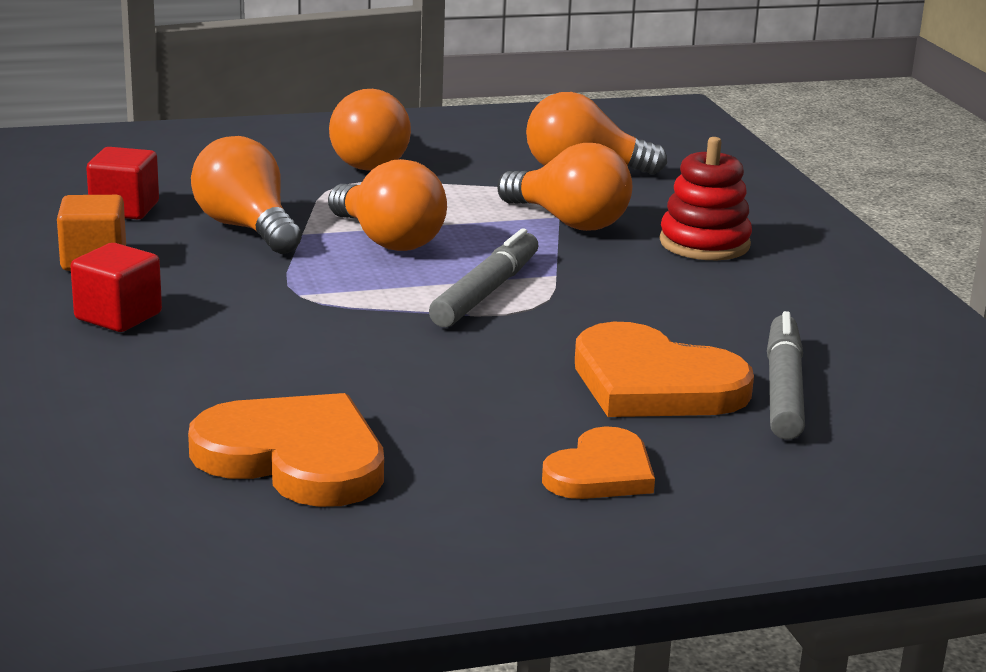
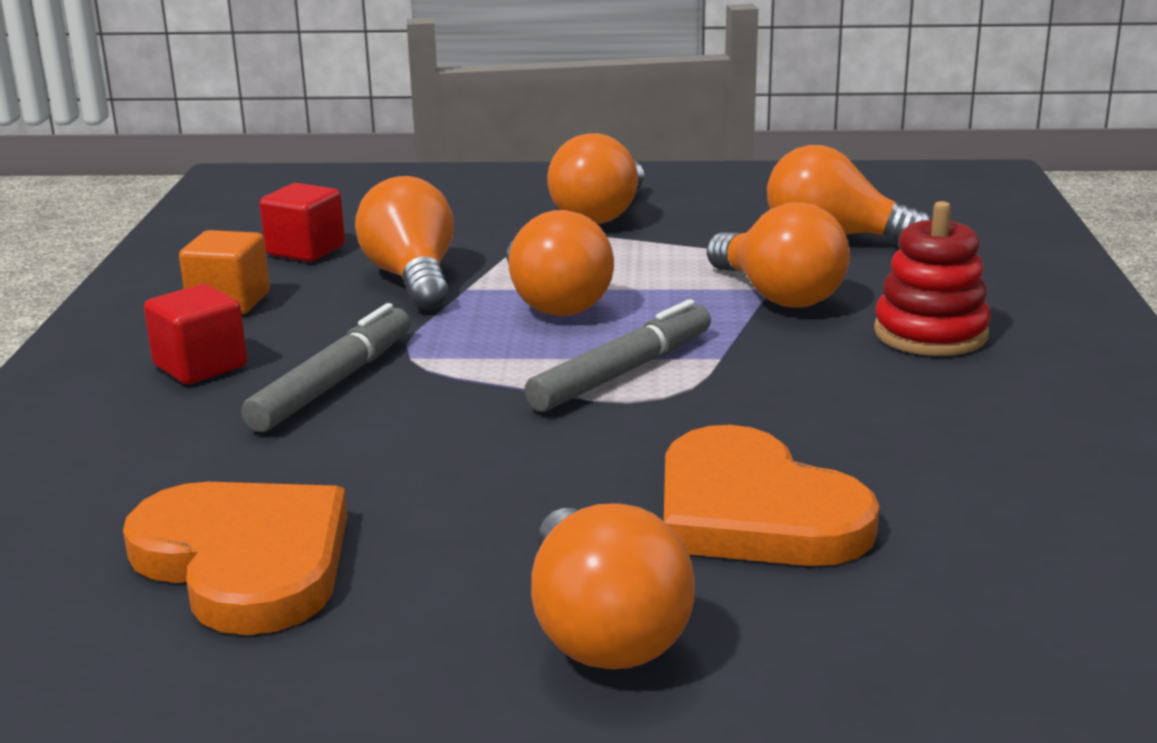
camera: 20 degrees right, 0 degrees up
(601, 472) = (602, 632): orange heart -> orange light bulb
(784, 389) = (925, 539): grey marker -> grey marker (334, 383)

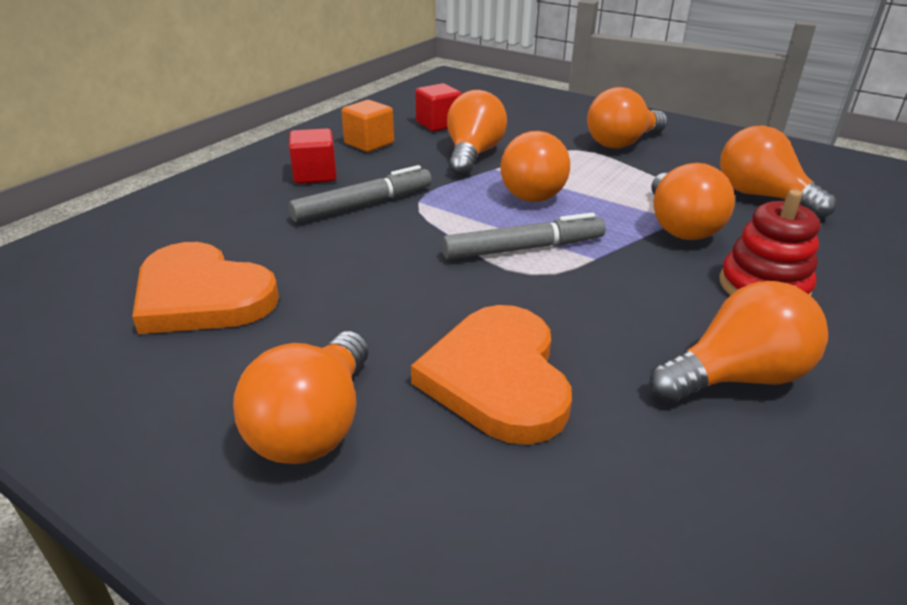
camera: 30 degrees right, 10 degrees up
(245, 561) = (202, 296): orange heart -> orange heart turned 135 degrees clockwise
(989, 426) = (736, 377): none -> orange light bulb

